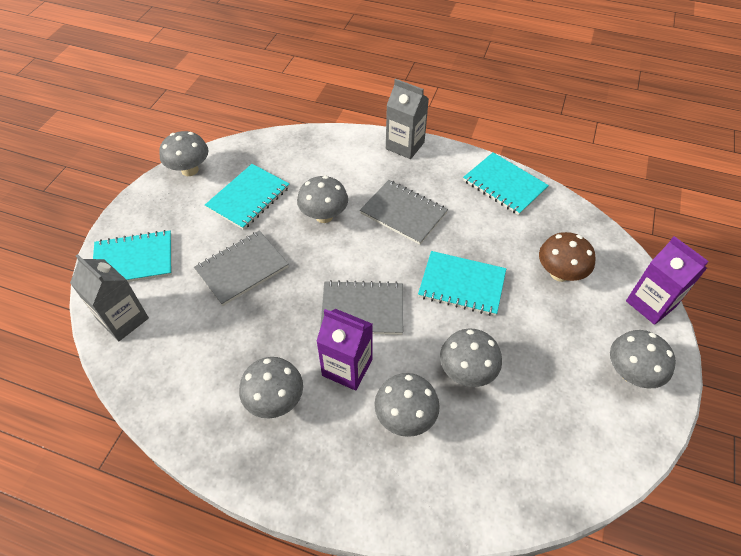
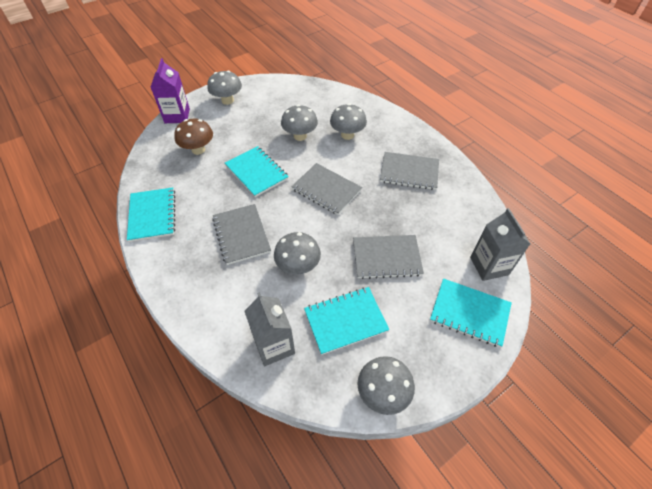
camera: 145 degrees left, 0 degrees up
(275, 400) = (409, 172): grey mushroom -> grey notebook
(347, 367) = (359, 167): purple carton -> none
(405, 145) = (175, 295): grey carton -> grey carton (274, 345)

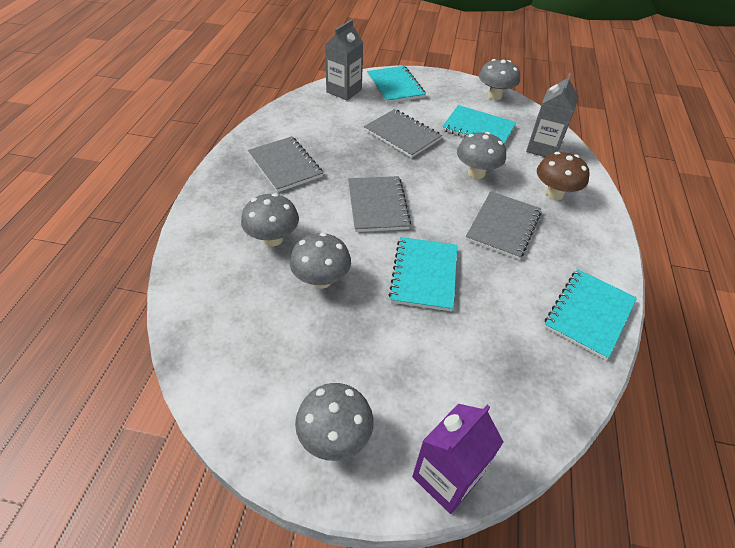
camera: 135 degrees left, 5 degrees down
(198, 150) = (466, 368): brown mushroom -> brown mushroom (554, 194)

